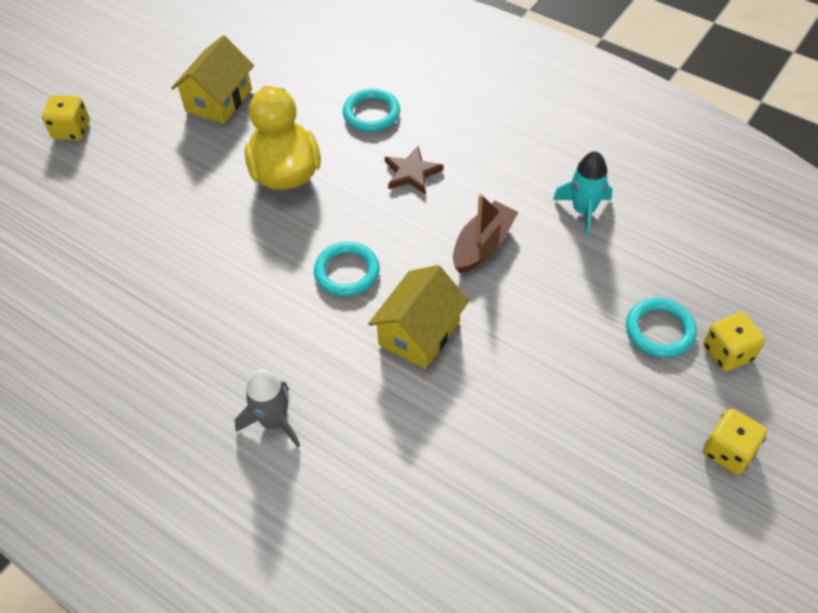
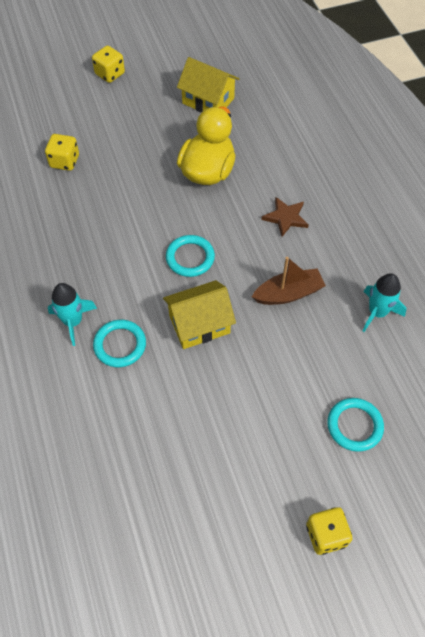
camera: 35 degrees right, 5 degrees up
(219, 100) = (208, 101): yellow house -> yellow house turned 60 degrees clockwise
(274, 421) = (73, 321): grey rocket -> turquoise rocket
(371, 113) = (294, 162): turquoise ring -> turquoise ring (120, 345)
(727, 353) = (388, 472): yellow dice -> yellow dice (64, 161)

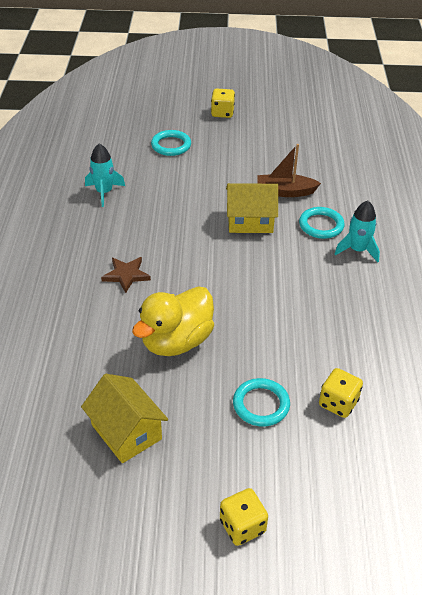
camera: 160 degrees left, 15 degrees down
(190, 258) = (235, 268): turquoise ring -> turquoise ring (261, 404)
(288, 293) = (165, 221): brown boat -> brown boat (285, 192)

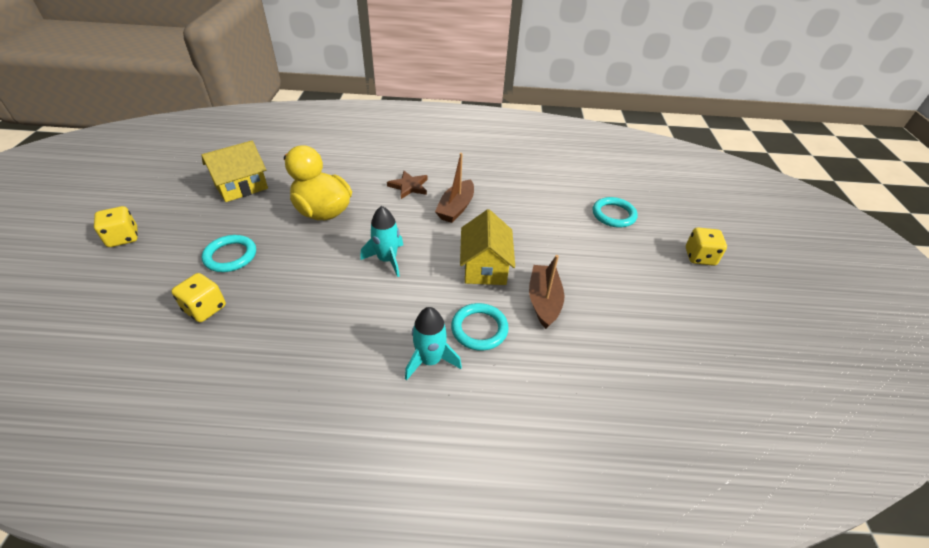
camera: 90 degrees right, 0 degrees up
(104, 192) = (523, 174): turquoise rocket -> turquoise rocket (387, 260)
(165, 239) = (456, 208): none -> brown boat

